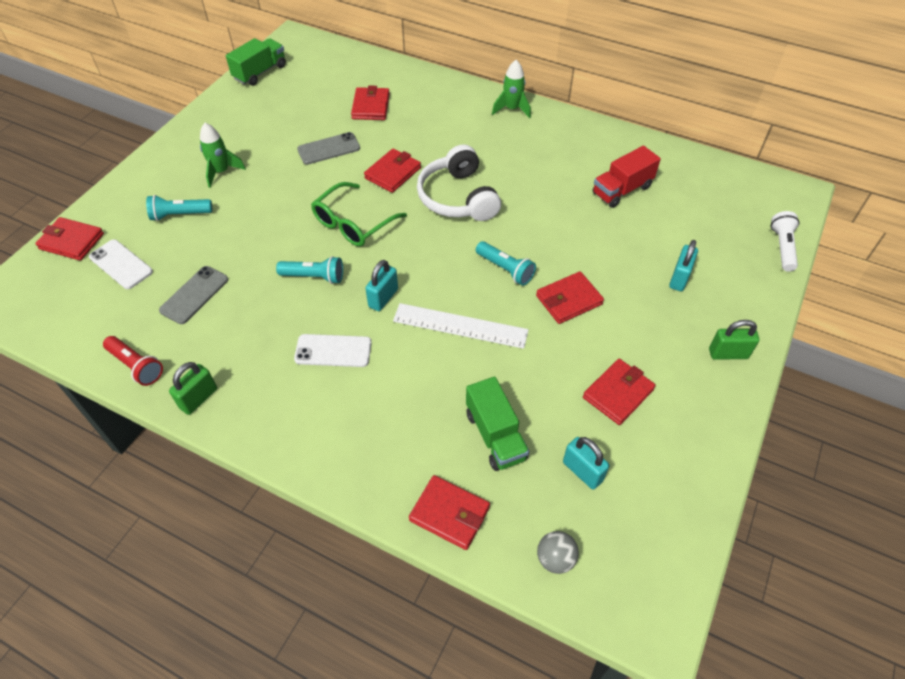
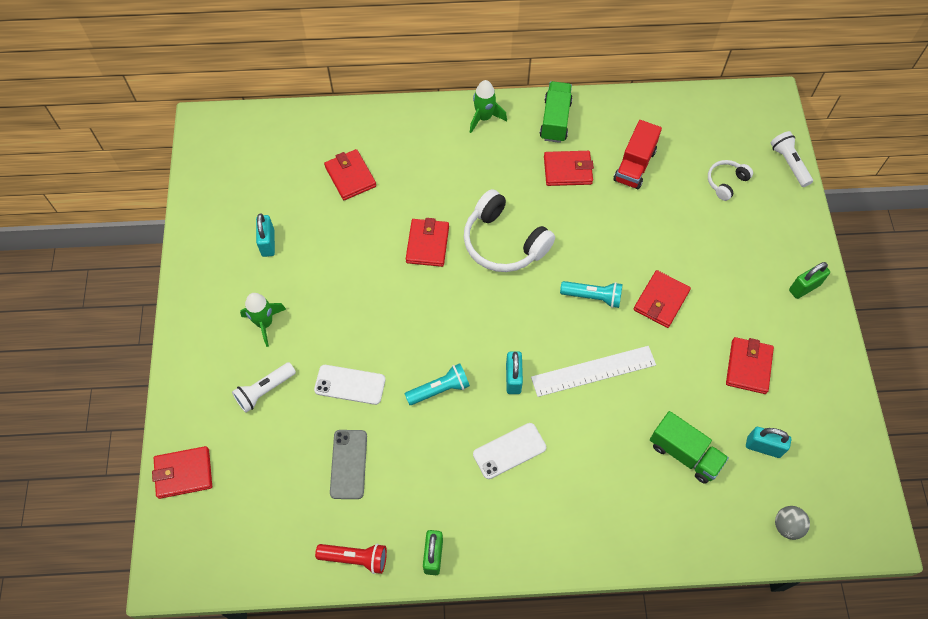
camera: 30 degrees left, 10 degrees up
(121, 264) = (254, 471): white phone -> white phone (350, 385)
(180, 215) = (264, 391): turquoise flashlight -> white flashlight
(260, 72) = (206, 186): green truck -> green truck (555, 120)
(329, 149) = (347, 246): grey phone -> none
(354, 223) = (432, 316): green glasses -> none
(449, 514) = (694, 536): red wallet -> red wallet (568, 170)
(679, 278) = (731, 234): turquoise padlock -> turquoise padlock (268, 243)
(704, 236) = (726, 182): none -> white headphones

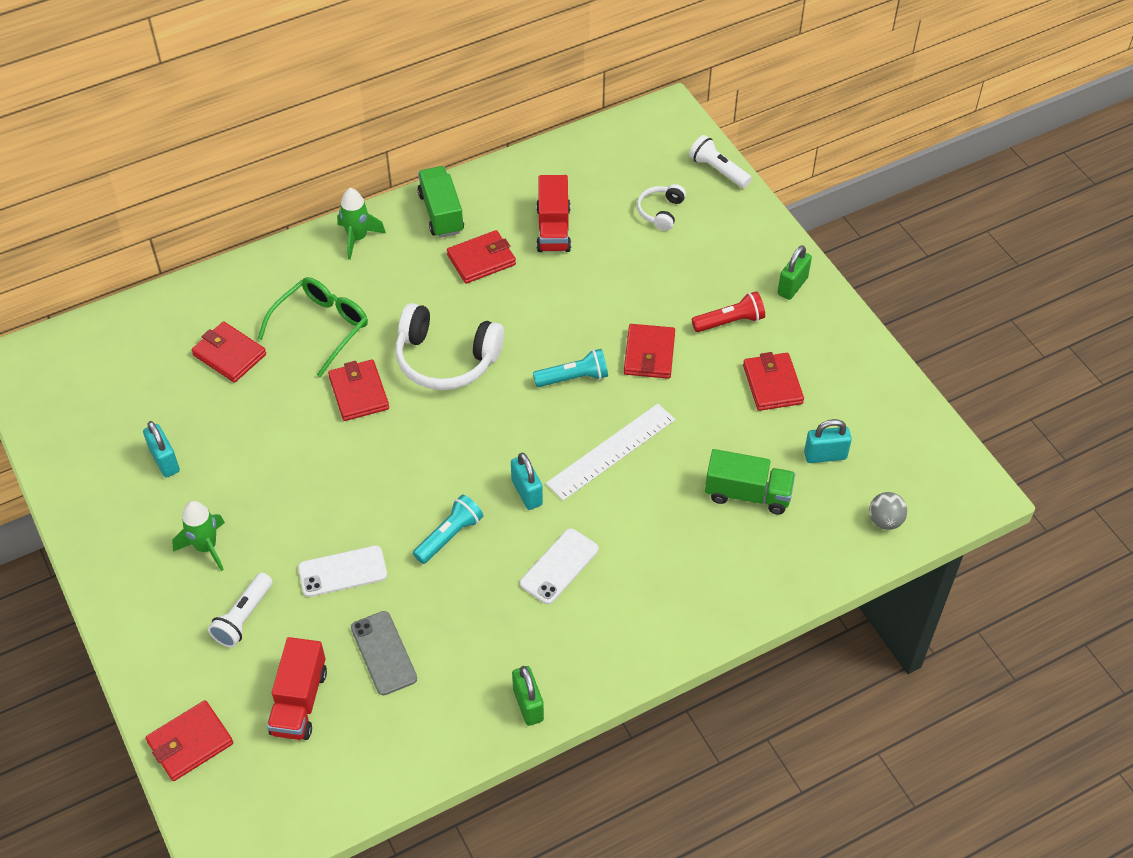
camera: 25 degrees left, 10 degrees down
(272, 476) = (299, 701): none -> red truck
(355, 558) = (441, 744): red flashlight -> red flashlight (730, 321)
(424, 181) = (320, 328): none -> green glasses

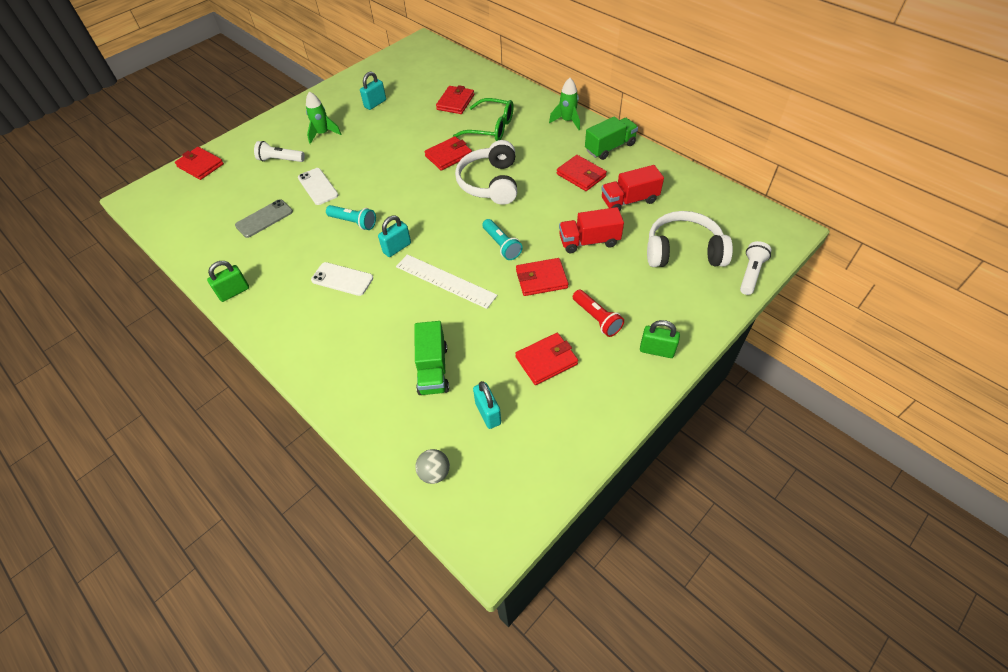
camera: 75 degrees right, 0 degrees up
(299, 701) = (228, 196): red truck -> red truck (589, 241)
(661, 212) = (683, 251): white headphones -> white headphones, size x1.92

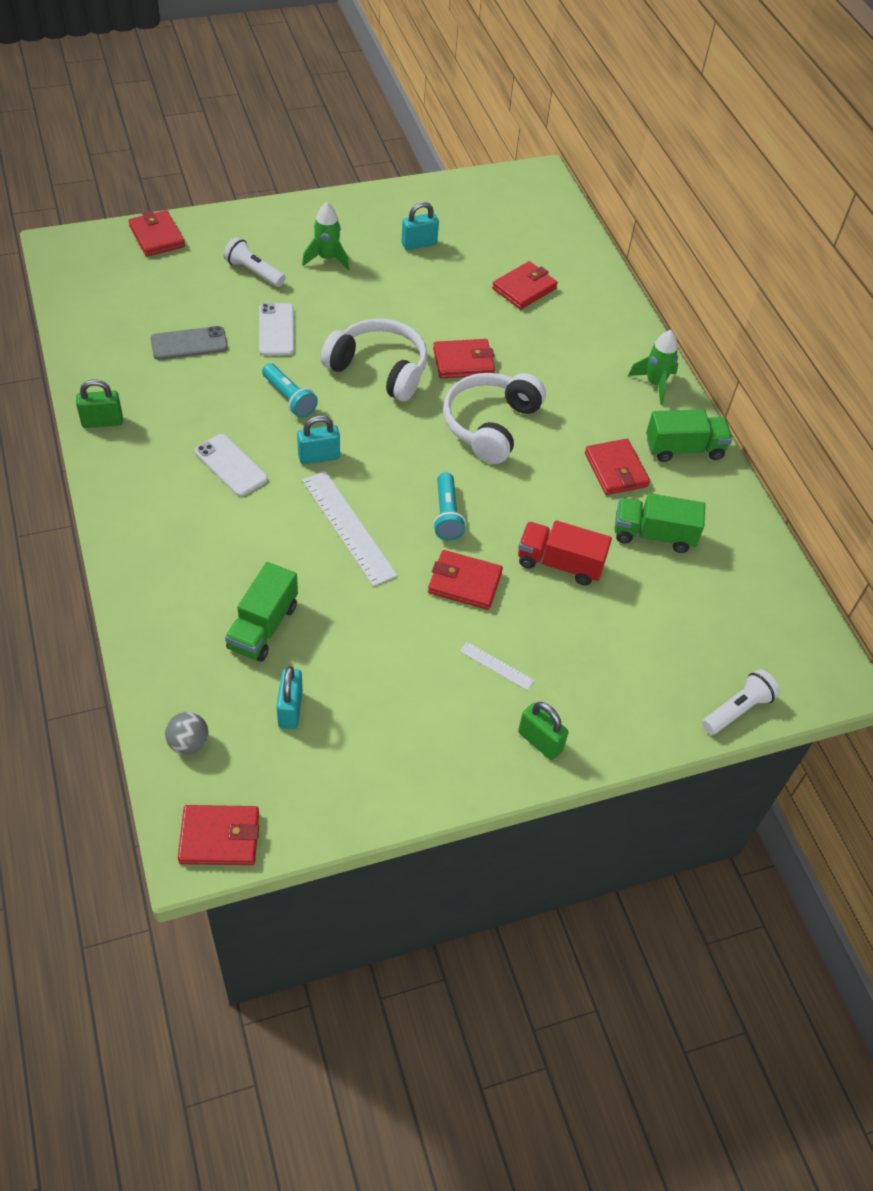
camera: 20 degrees right, 0 degrees up
(490, 128) = (544, 346): green glasses -> none
(546, 360) = (399, 684): red wallet -> red wallet (219, 837)
(597, 318) = (496, 665): red flashlight -> white ruler
(629, 200) = (653, 535): red truck -> green truck
(683, 251) = (672, 636): white headphones -> white headphones (379, 369)

